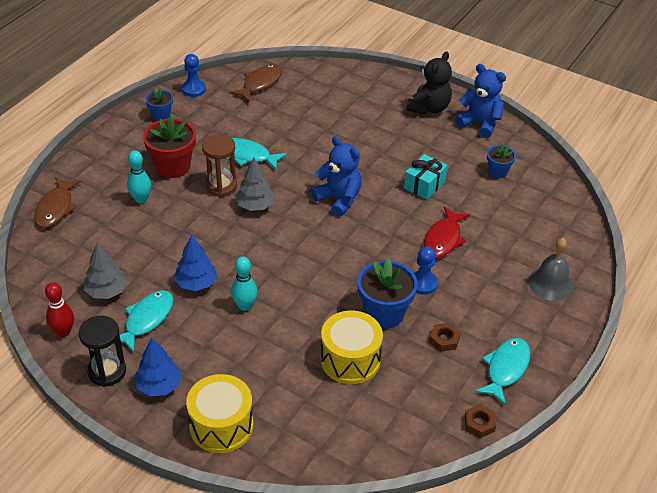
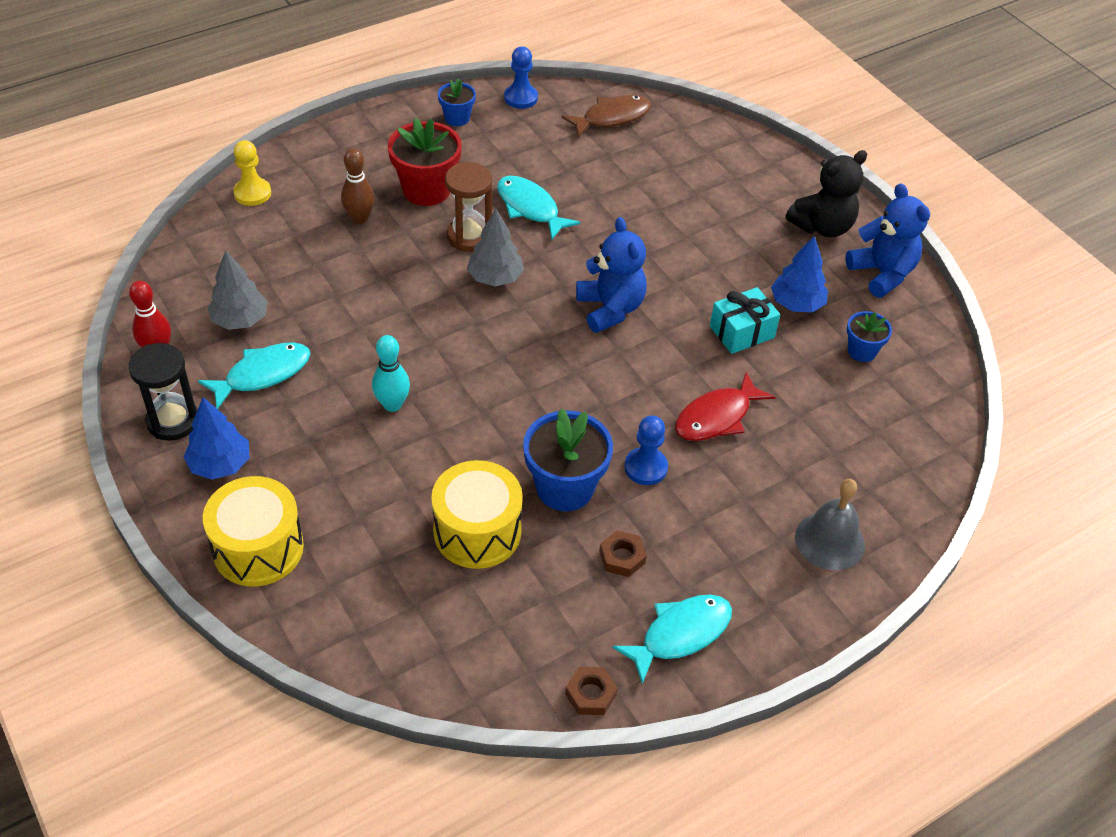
camera: 25 degrees right, 5 degrees up
(56, 208) = (252, 193): brown fish -> yellow pawn
(141, 199) = (359, 218): turquoise bowling pin -> brown bowling pin
(196, 283) = (353, 351): blue tree -> blue tree (796, 304)

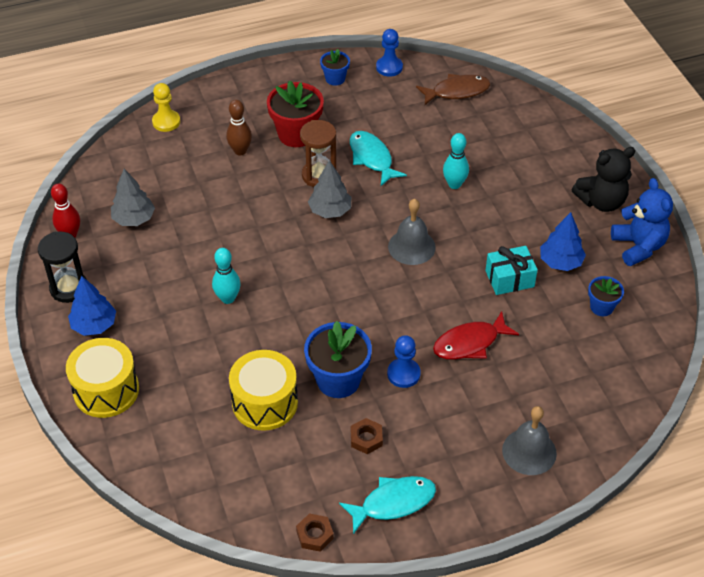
camera: 15 degrees right, 0 degrees up
(262, 374) = (140, 262): turquoise fish -> none
(610, 309) = (411, 247): blue teddy bear -> grey bell
(641, 227) = (454, 184): none -> turquoise bowling pin

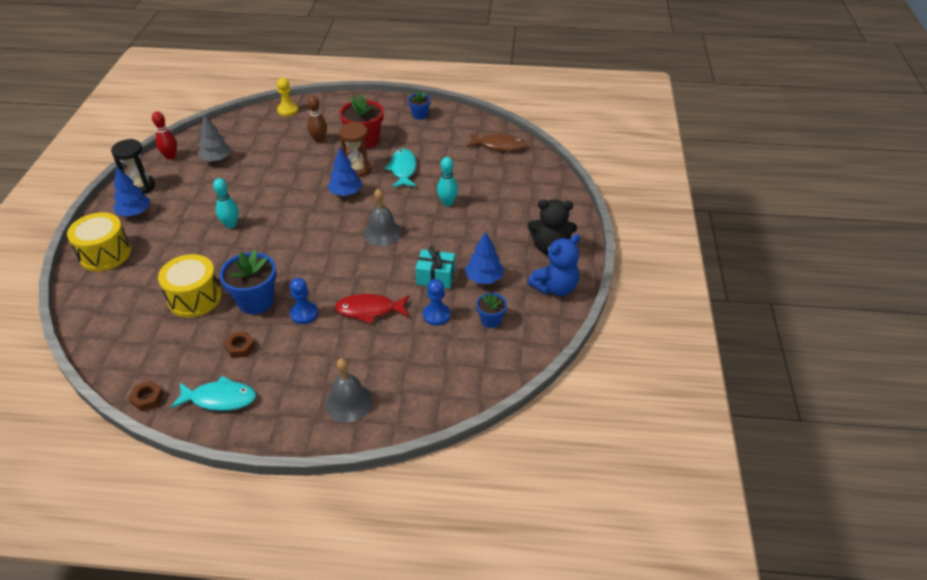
camera: 25 degrees right, 5 degrees down
(330, 211) = (346, 193): grey tree -> blue tree
(389, 67) = (463, 118): blue pawn -> blue pawn (436, 315)
(638, 246) = (555, 288): blue teddy bear -> blue teddy bear turned 45 degrees clockwise

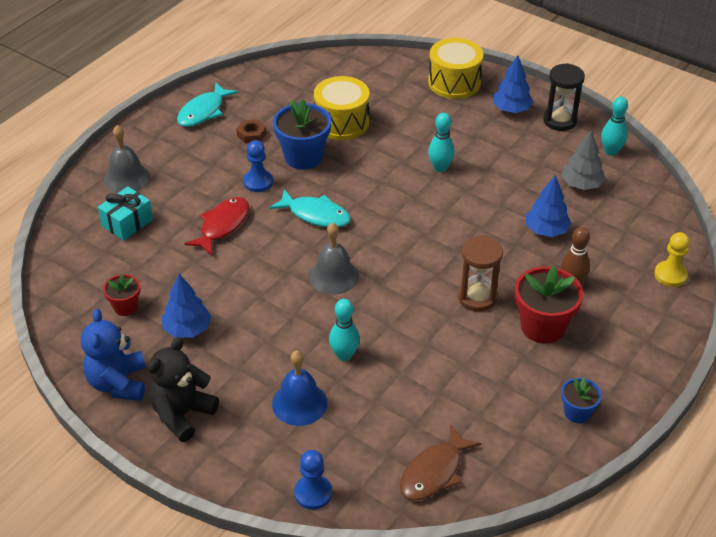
camera: 120 degrees right, 0 degrees up
(147, 398) = (241, 77): brown nut -> none
(170, 156) = (611, 151): red bowling pin -> turquoise bowling pin
(346, 193) = (433, 271): blue tree -> blue tree (546, 230)
(403, 169) = (447, 340): turquoise fish -> turquoise fish (315, 215)
(436, 277) = (225, 291): turquoise gift -> turquoise gift (127, 223)
(436, 315) = (171, 270): blue pawn -> blue pawn (313, 493)
(491, 320) = (125, 307): blue flower pot -> red flower pot
(498, 206) = (299, 403): none -> blue bell

